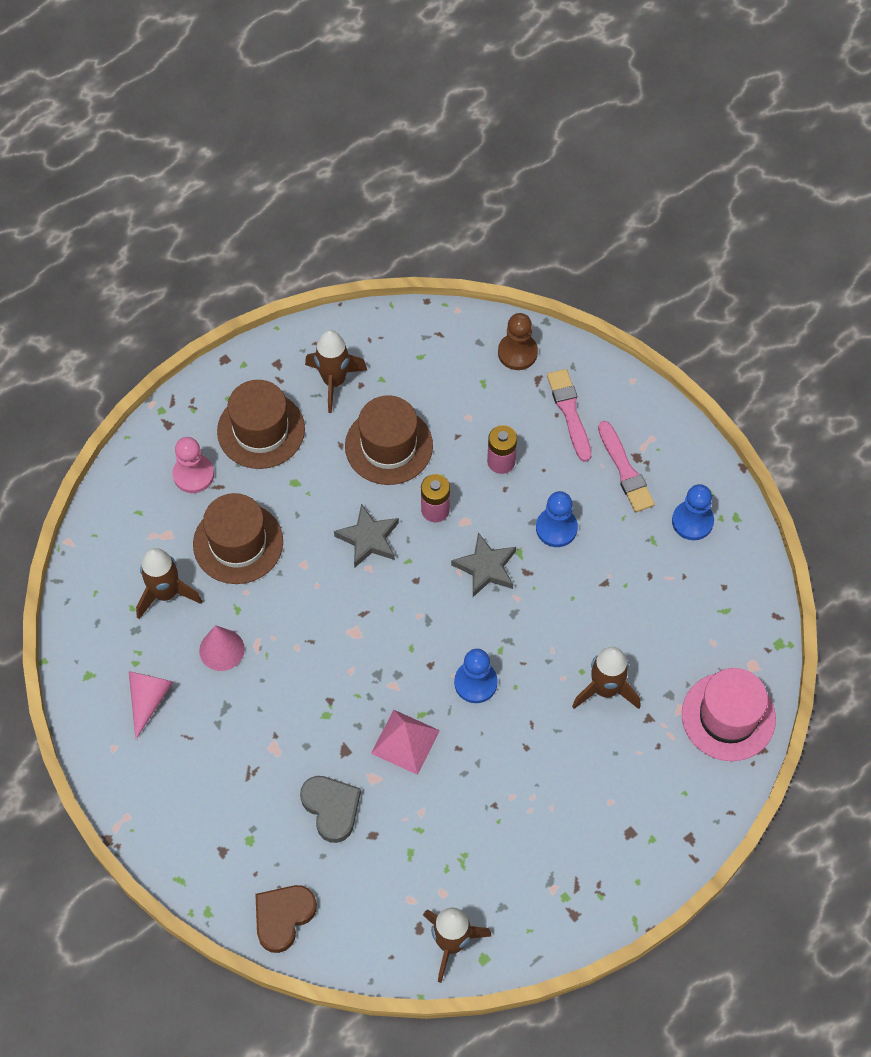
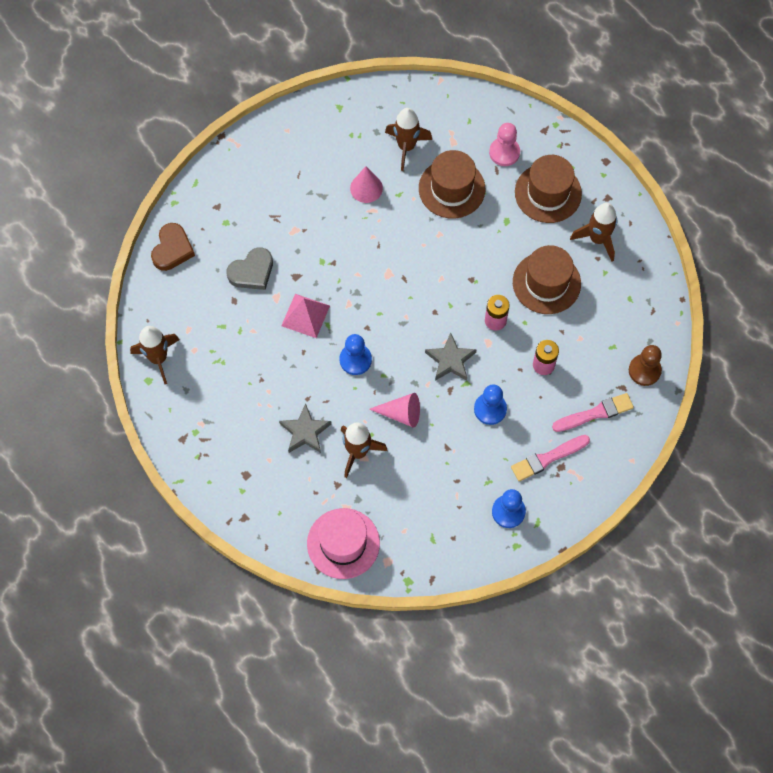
camera: 85 degrees right, 5 degrees up
(149, 699) = (325, 147): pink cone -> pink cone (401, 413)
(283, 917) = (172, 249): brown heart -> brown heart turned 75 degrees clockwise
(368, 539) = (465, 276): grey star -> grey star (305, 432)

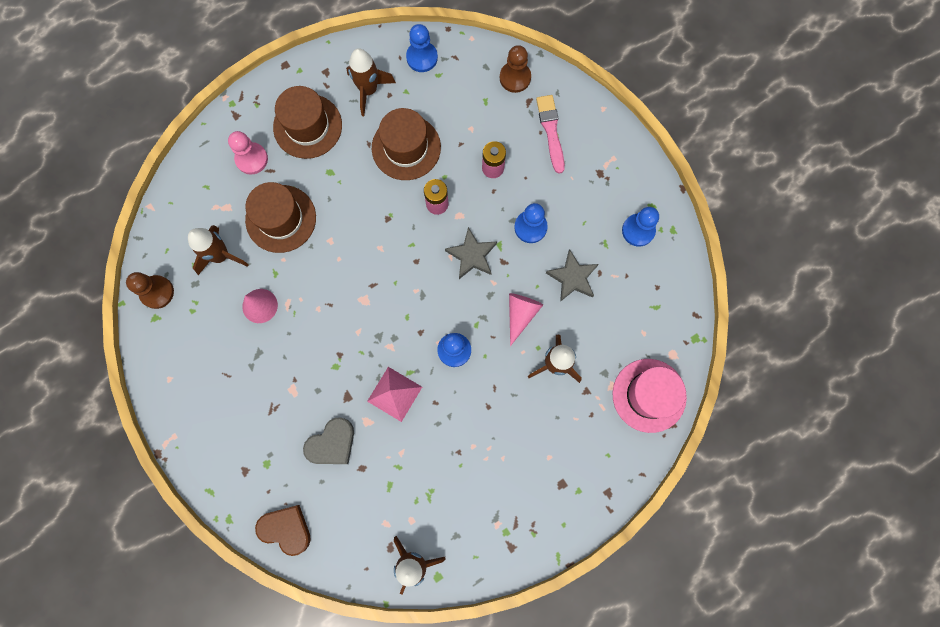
camera: 80 degrees left, 10 degrees up
(252, 272) = (332, 443): grey heart -> grey heart turned 75 degrees clockwise
(305, 432) = (524, 415): grey star -> grey star (572, 278)
(362, 103) = (157, 292): none -> brown pawn
(548, 458) = (589, 183): pink brush -> none
(644, 280) = (422, 57): none -> blue pawn

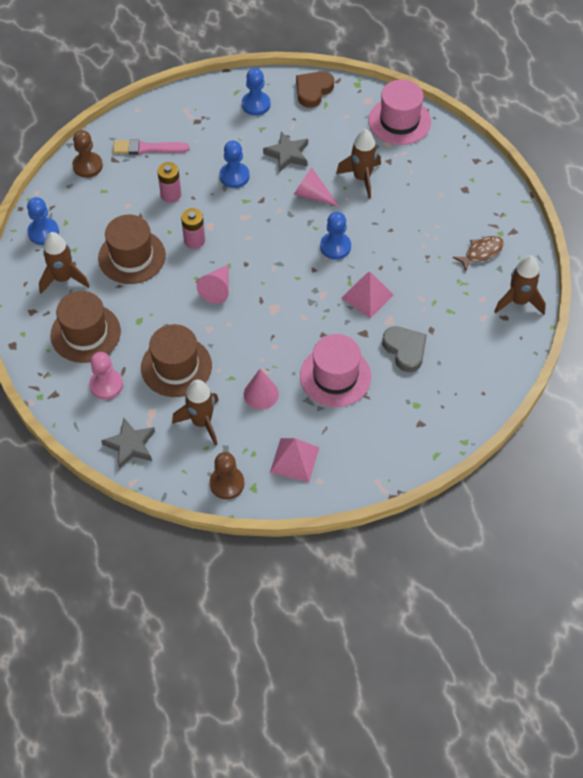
camera: 80 degrees left, 20 degrees down
(189, 351) = (294, 460): none -> pink pyramid
(286, 529) = (479, 395): brown heart -> brown heart (313, 90)
(290, 376) = (335, 376): none -> pink hat
(379, 239) = (217, 289): none -> pink cone
(472, 255) = (250, 222): grey star -> grey star (130, 445)
(474, 513) = (481, 252): none -> brown fish

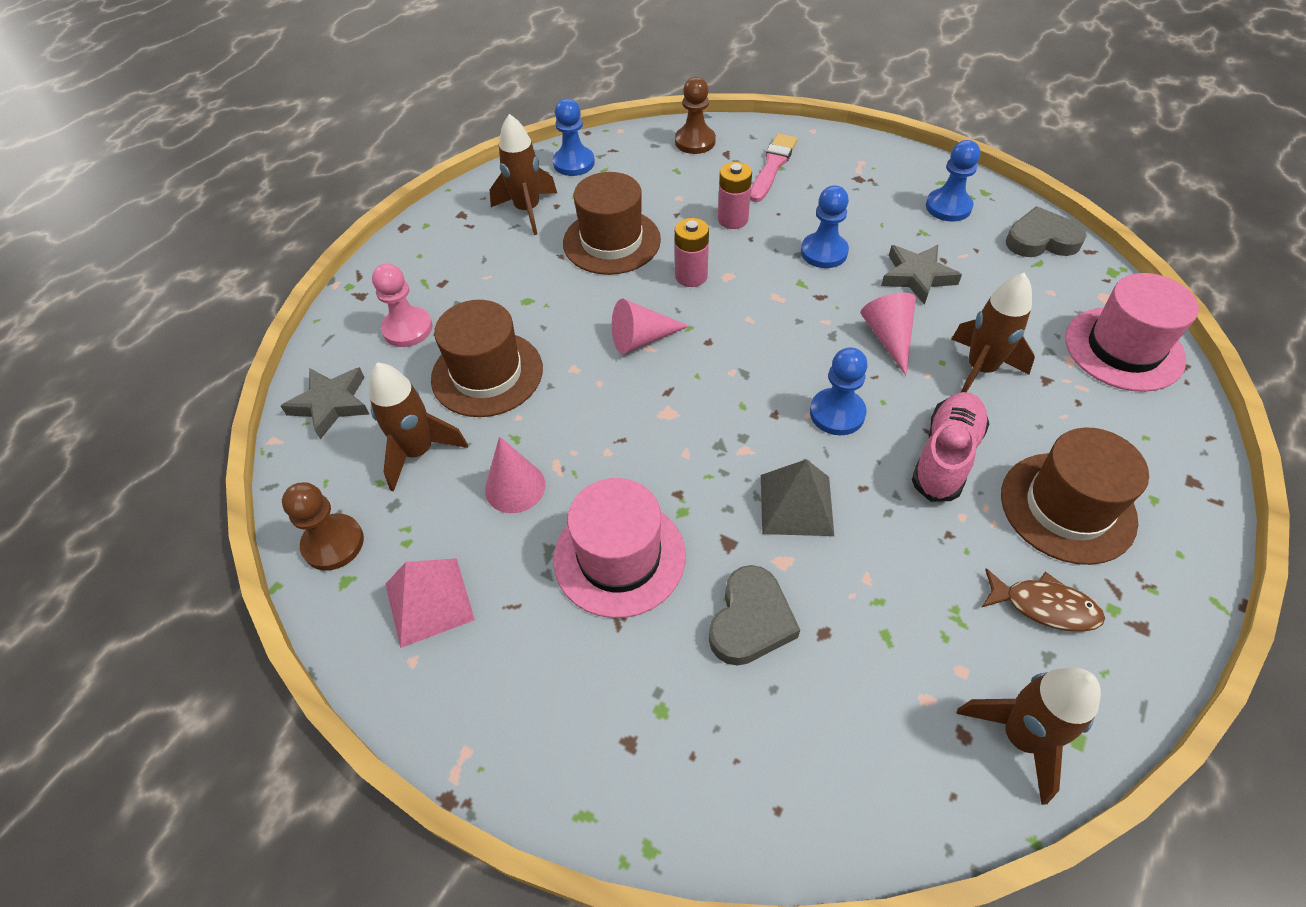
camera: 55 degrees right, 5 degrees down
(85, 333) = (468, 269): brown hat -> brown hat (1067, 507)
(147, 148) = (772, 166): pink brush -> pink brush turned 60 degrees clockwise
(313, 90) = (1041, 240): brown heart -> grey heart
(367, 296) = (796, 504): pink pyramid -> grey pyramid
(392, 227) = (945, 456): none -> pink shoe

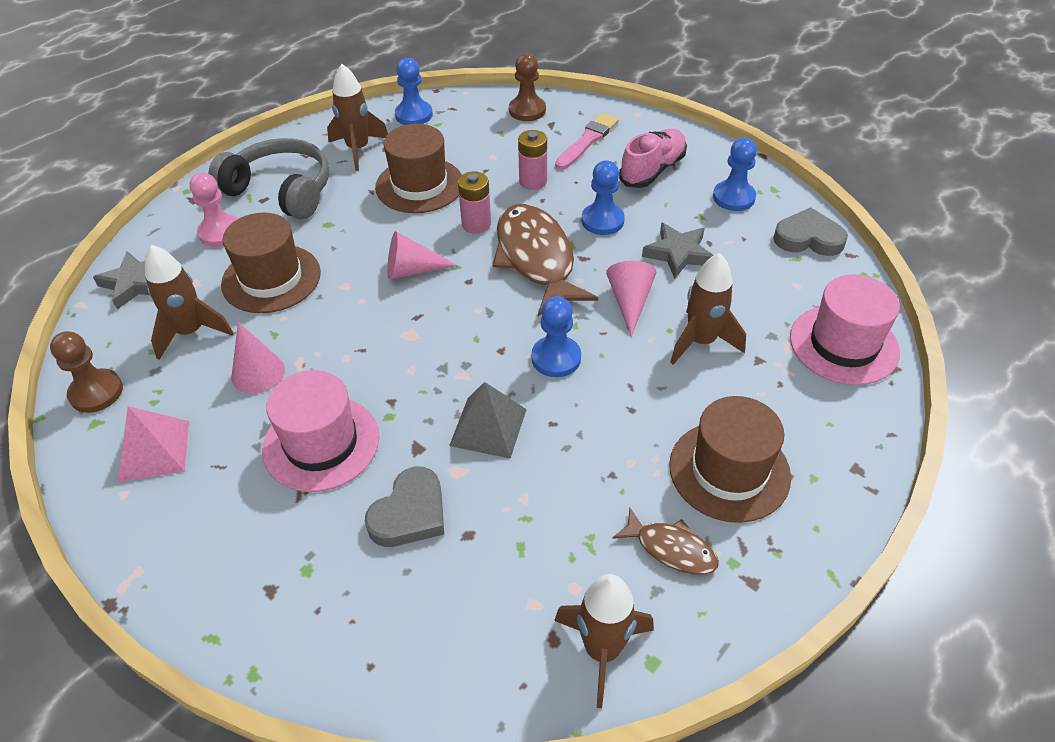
camera: 10 degrees right, 5 degrees down
(458, 270) = (281, 191): none -> grey headphones
(771, 305) = (536, 259): none -> brown fish
(945, 456) = (637, 409): pink shoe -> pink shoe (652, 170)

